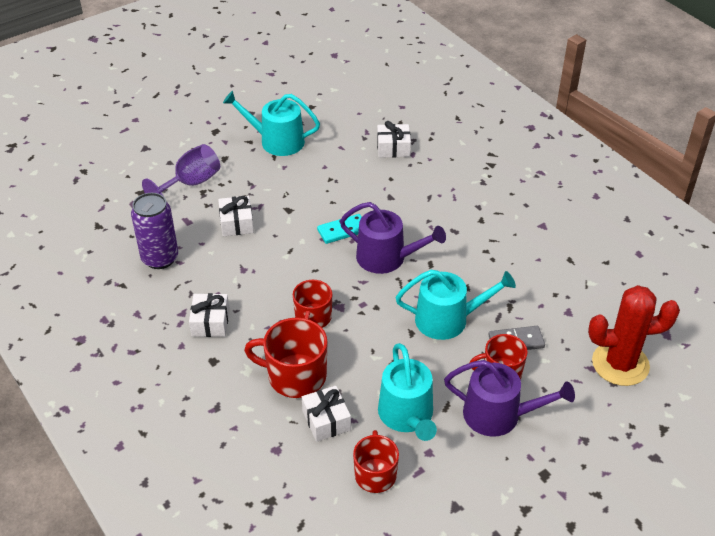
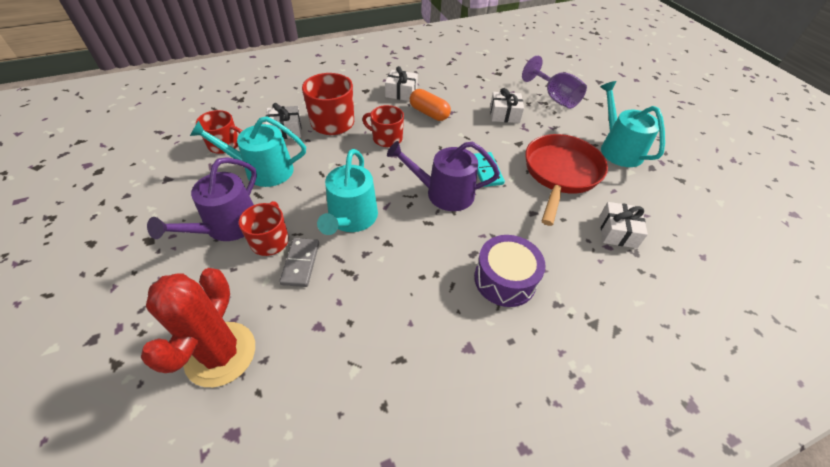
camera: 100 degrees right, 5 degrees up
(160, 258) = (471, 78): purple can -> none
(251, 288) = (429, 113): none -> orange capsule
(276, 141) = (618, 149): turquoise watering can -> turquoise watering can turned 45 degrees counterclockwise
(329, 180) = (560, 173): none -> red pan
(387, 258) = (443, 193): purple watering can -> purple watering can turned 60 degrees clockwise
(473, 210) = (505, 279): none -> purple drum

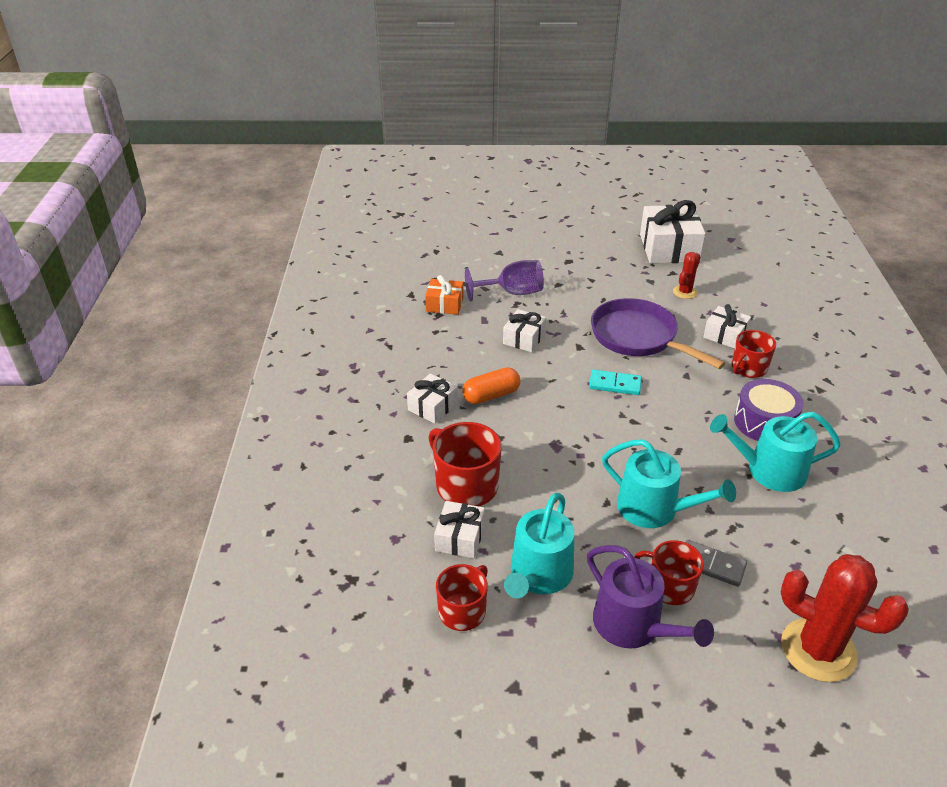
camera: 65 degrees left, 10 degrees down
(386, 138) = (524, 445): red mug -> red mug (748, 368)
(443, 193) = (638, 426): purple watering can -> none
(511, 73) = (444, 304): none -> orange gift
(560, 173) = (638, 337): red pan -> purple pan
(618, 149) = (616, 288): turquoise watering can -> turquoise watering can (769, 470)
(658, 193) = (685, 292): none -> red cactus
(719, 171) = (669, 248): none -> white gift

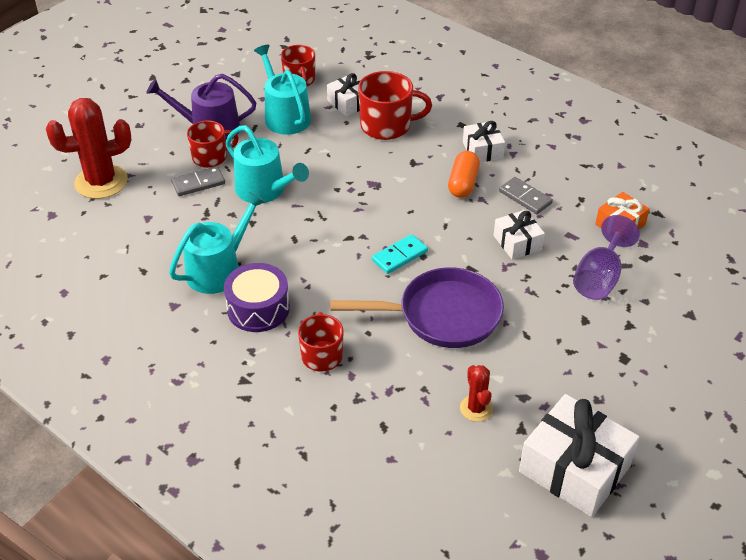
camera: 130 degrees right, 5 degrees up
(468, 357) = (525, 197): none -> grey domino
(655, 509) = (265, 190): turquoise watering can -> turquoise watering can turned 120 degrees counterclockwise
(725, 335) = (379, 379): white gift -> none

